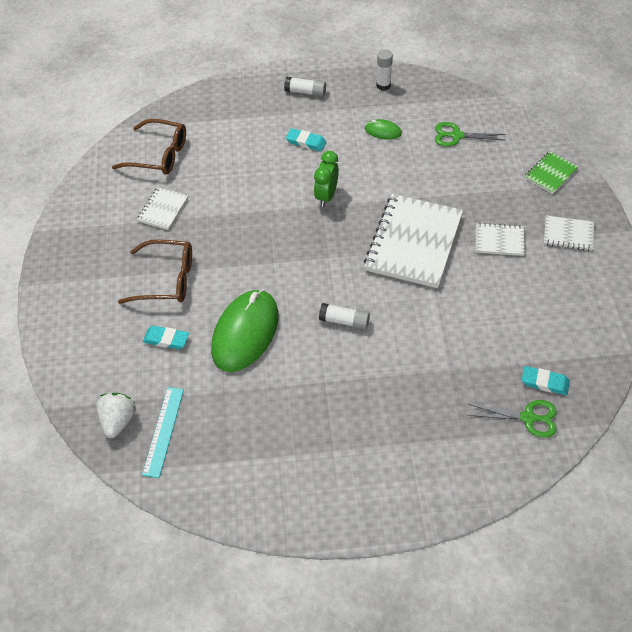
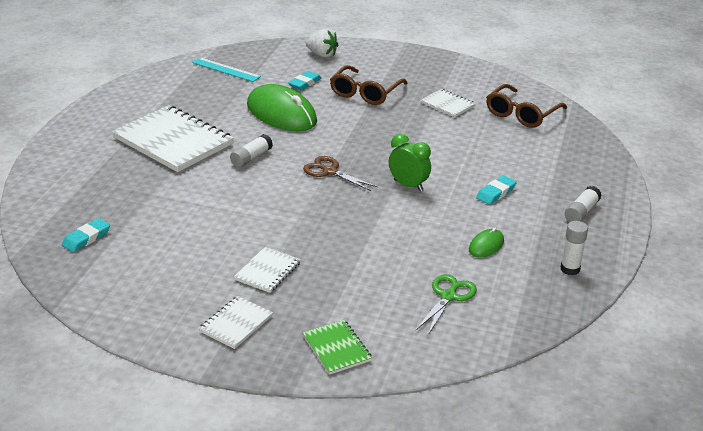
camera: 110 degrees right, 20 degrees down
(118, 421) = (250, 57): white strawberry -> white strawberry (322, 55)
(334, 254) = (330, 171): none -> brown scissors
(414, 242) = (308, 218): white notebook -> white notebook (173, 141)
(528, 418) = (66, 217): green scissors -> none

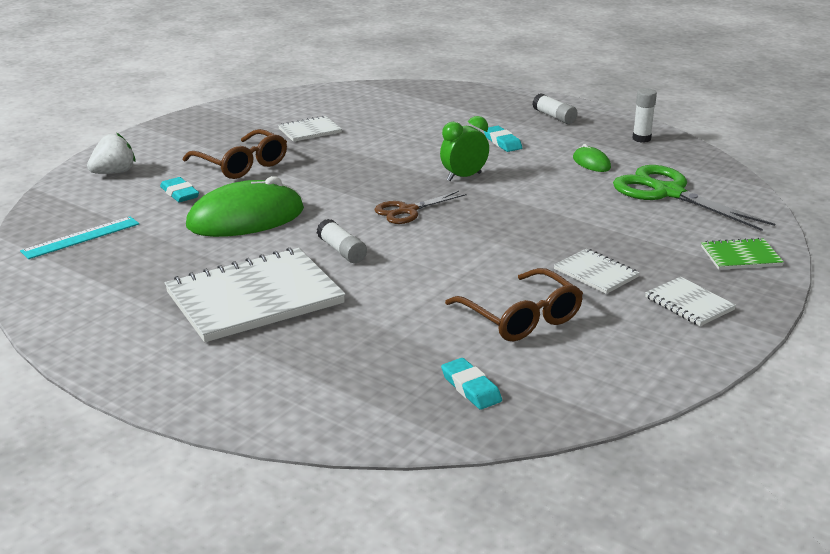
camera: 70 degrees left, 5 degrees down
(448, 296) = (668, 193): green scissors -> green scissors, size x1.72
(522, 114) = (360, 104): brown glasses -> brown glasses (520, 317)

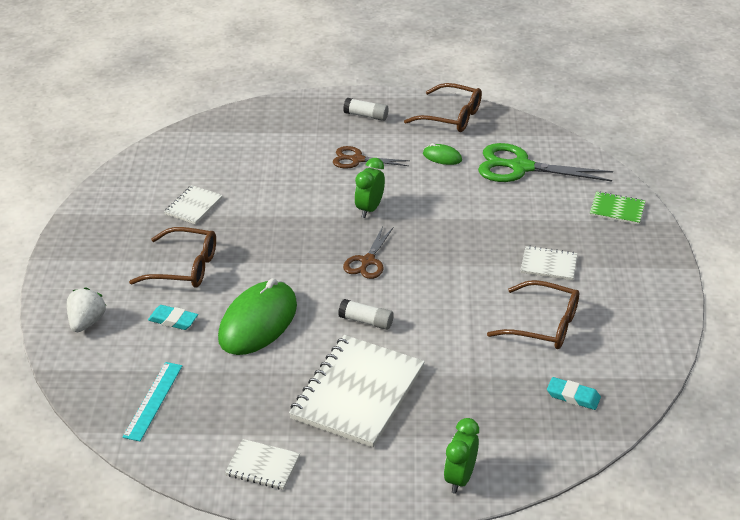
camera: 35 degrees left, 10 degrees up
(250, 403) = (460, 478): none -> green clock
(502, 142) = (357, 159): turquoise eraser -> brown scissors
(641, 139) = (450, 116): white glue stick -> brown glasses
(689, 303) = (625, 265): white notebook -> white notebook (263, 466)
(741, 256) = (617, 209): green notebook -> green notebook turned 60 degrees clockwise

